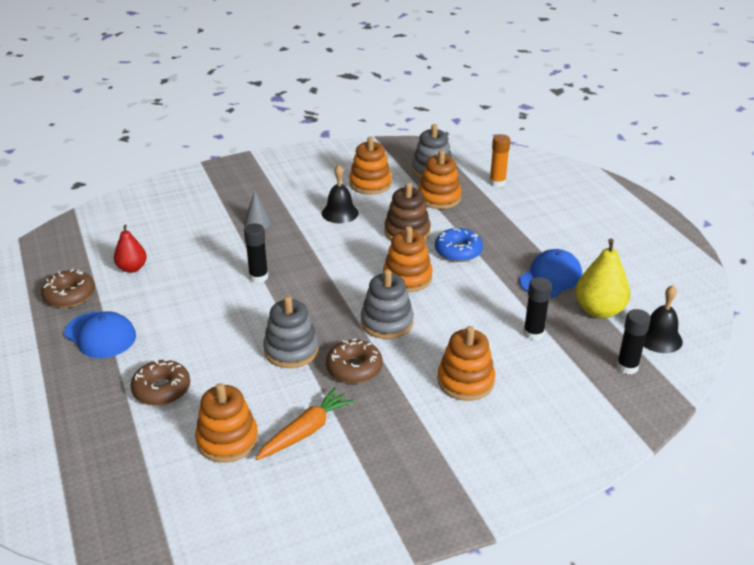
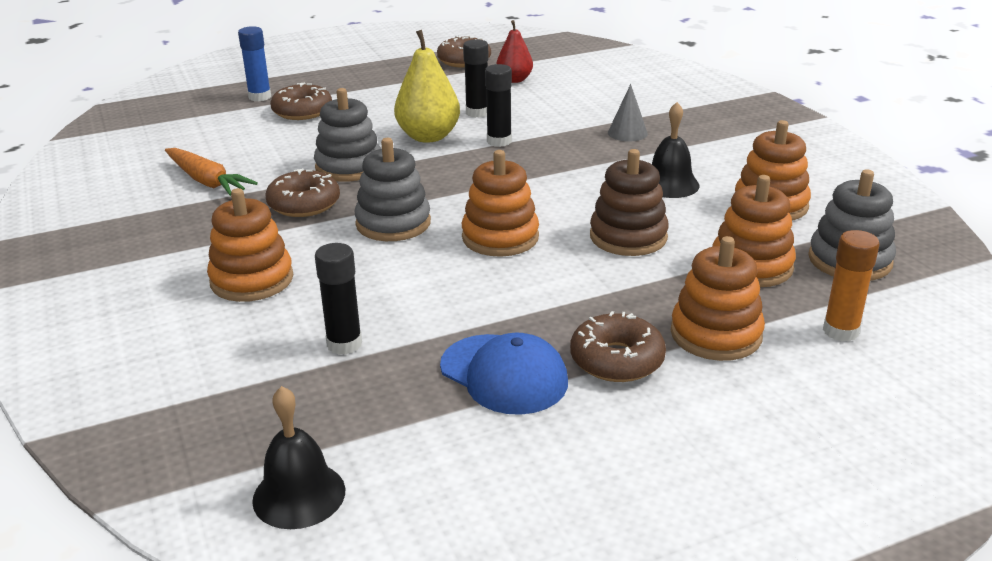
camera: 90 degrees right, 5 degrees down
(100, 335) = (396, 79): blue cap -> none
(111, 425) = (260, 97): none -> blue glue stick
(227, 440) = (214, 145): orange stacking toy -> orange stacking toy (716, 334)
(458, 251) = (578, 281): blue donut -> none
(531, 243) = (616, 360): none -> brown donut
(599, 310) = (397, 424): yellow pear -> yellow pear (428, 137)
(627, 367) = (230, 439): black glue stick -> black glue stick (477, 113)

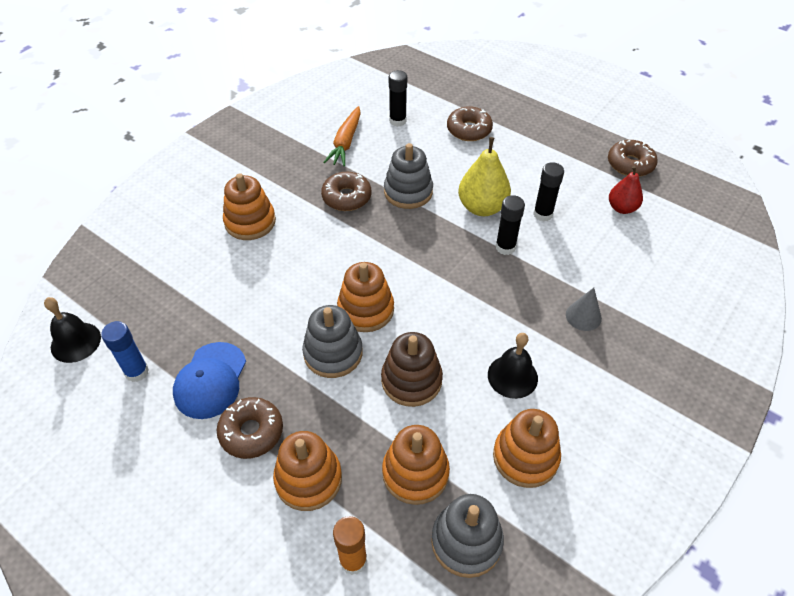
camera: 60 degrees right, 20 degrees up
(260, 97) = (473, 100): blue glue stick -> blue glue stick (137, 372)
(344, 344) = (207, 294): black glue stick -> black glue stick (397, 121)
(393, 223) = (350, 249): grey stacking toy -> grey stacking toy (333, 353)

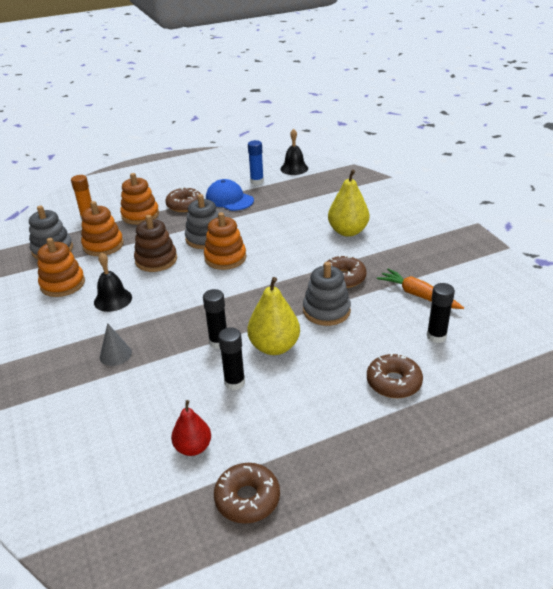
camera: 120 degrees right, 15 degrees down
(250, 222) = (348, 231): orange stacking toy -> yellow pear

